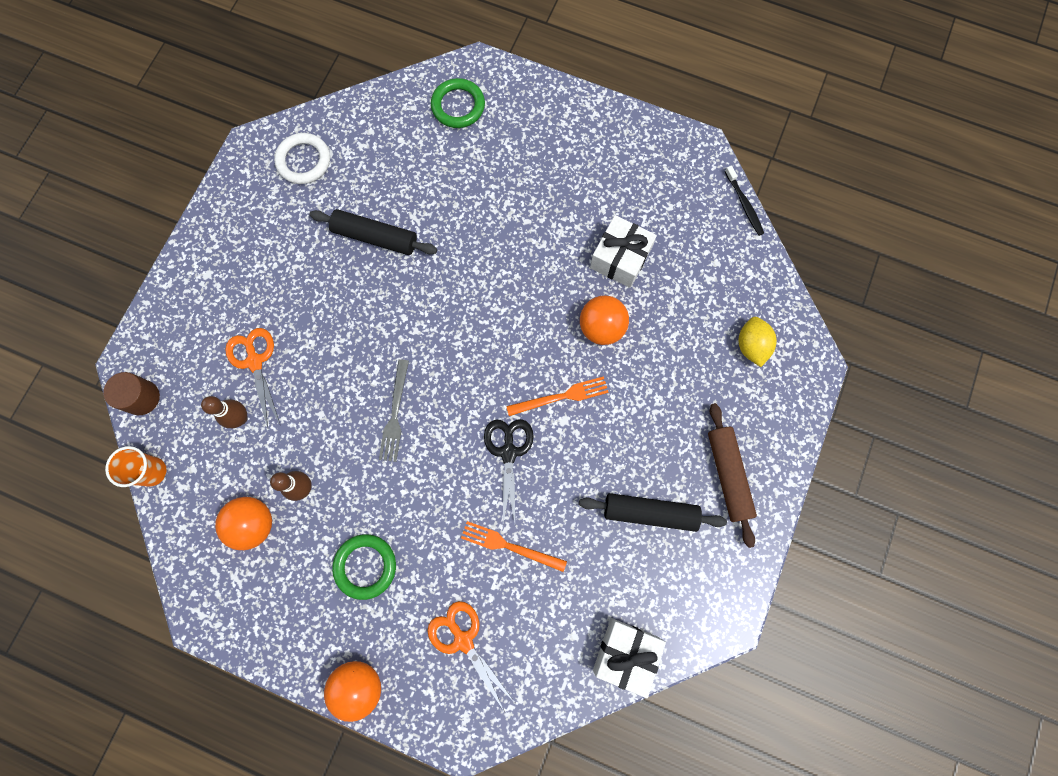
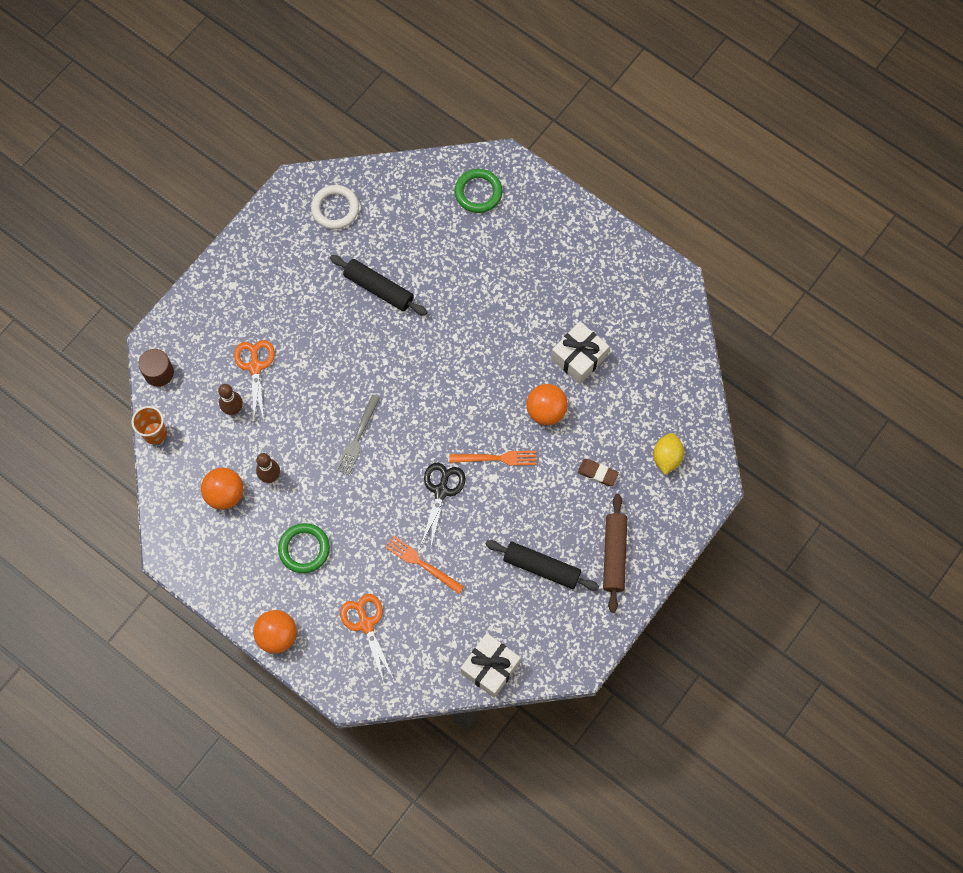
camera: 15 degrees right, 5 degrees down
(680, 384) = (597, 473): none -> brown eraser
(744, 204) = (699, 338): black toothbrush -> none

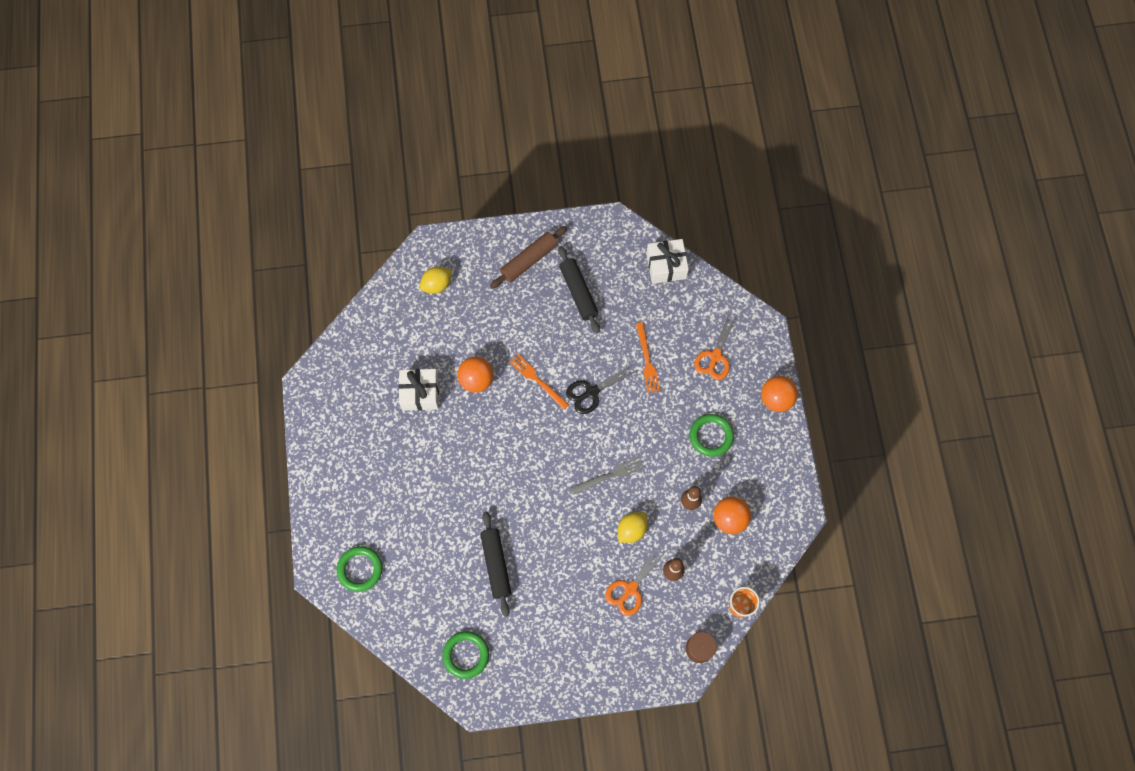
camera: 135 degrees left, 0 degrees up
(298, 411) = (631, 530): none -> yellow lemon
(335, 209) = (466, 655): white ring -> green ring
(597, 473) = (487, 314): brown eraser -> none

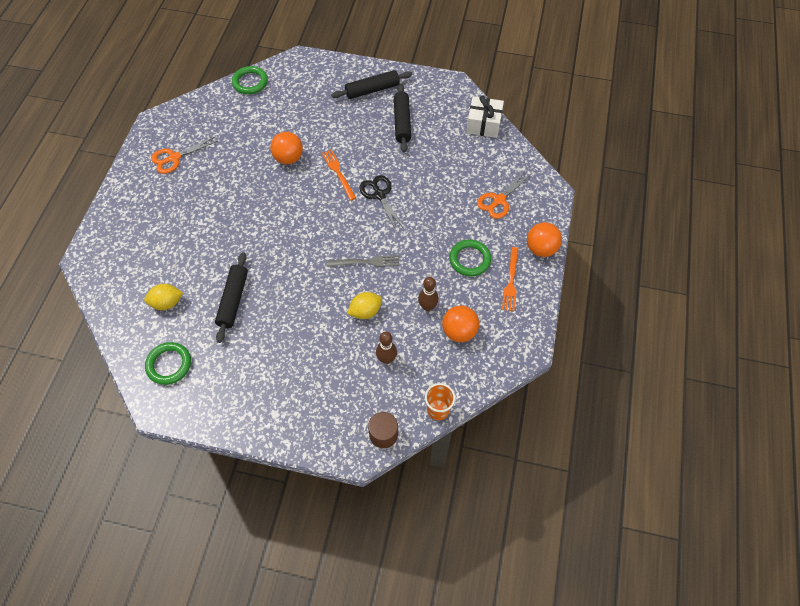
camera: 20 degrees right, 10 degrees down
(360, 569) = (119, 266): green ring -> green ring (250, 82)
(420, 393) = (238, 154): white gift -> none
(437, 285) = (291, 86): yellow lemon -> yellow lemon (167, 303)
(529, 260) = (372, 90): brown rolling pin -> black rolling pin
(591, 392) = (379, 195): black scissors -> black scissors turned 75 degrees clockwise
(630, 589) = (342, 360): orange scissors -> orange scissors (174, 158)
(647, 360) = (438, 186): orange fork -> orange fork (511, 281)

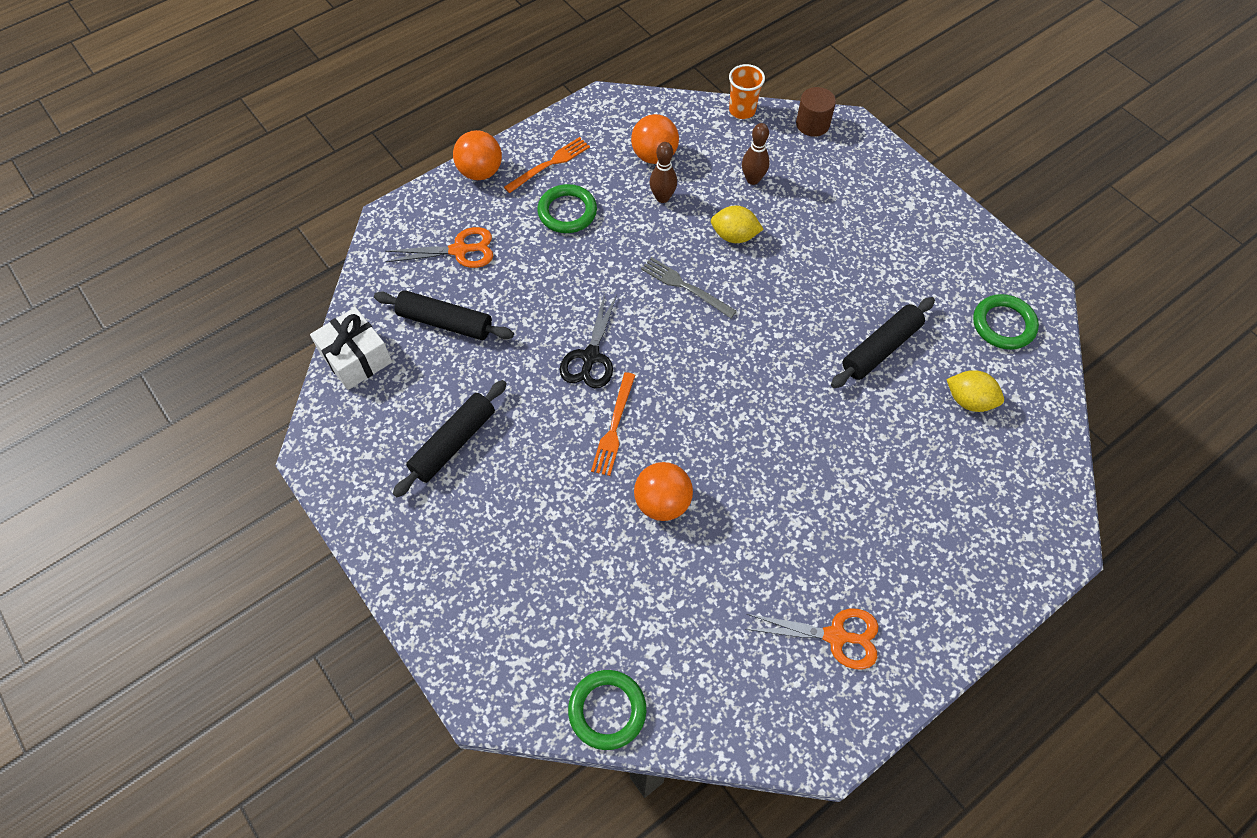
camera: 140 degrees left, 0 degrees up
(372, 90) = (436, 534): black rolling pin -> black rolling pin (445, 322)

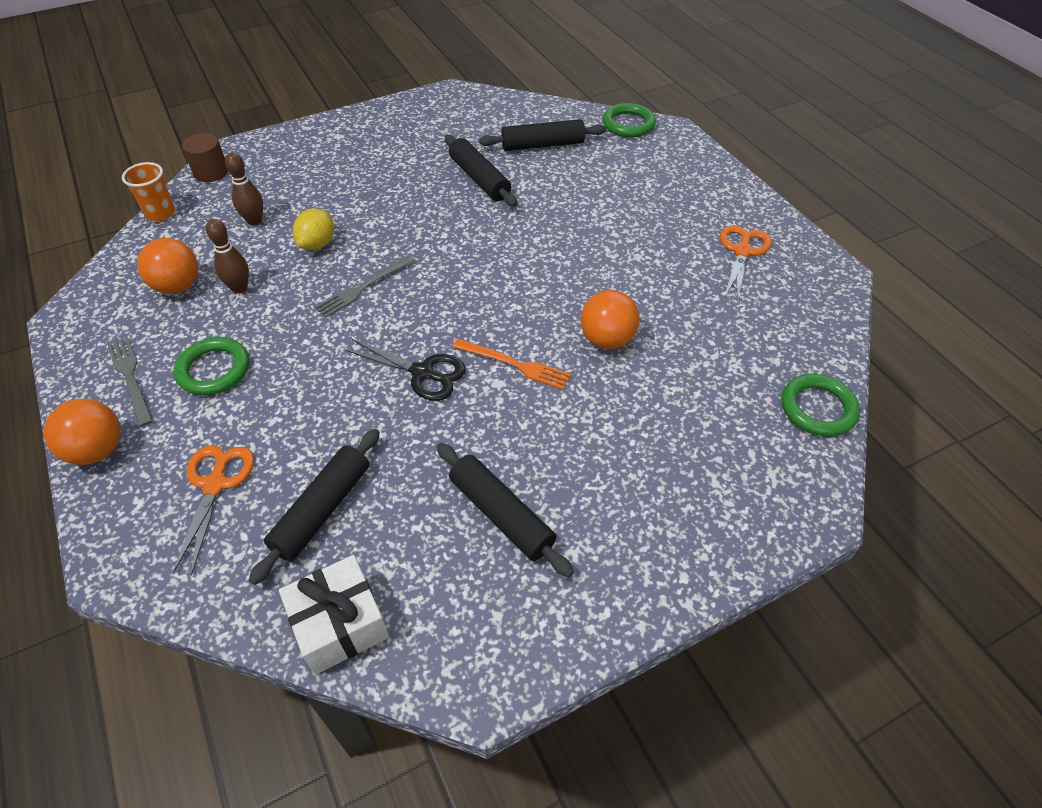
camera: 80 degrees left, 10 degrees down
(550, 164) = (131, 378): orange fork -> grey fork
(969, 400) = (542, 145): yellow lemon -> black rolling pin
(1003, 324) = (478, 115): green ring -> green ring (628, 124)

